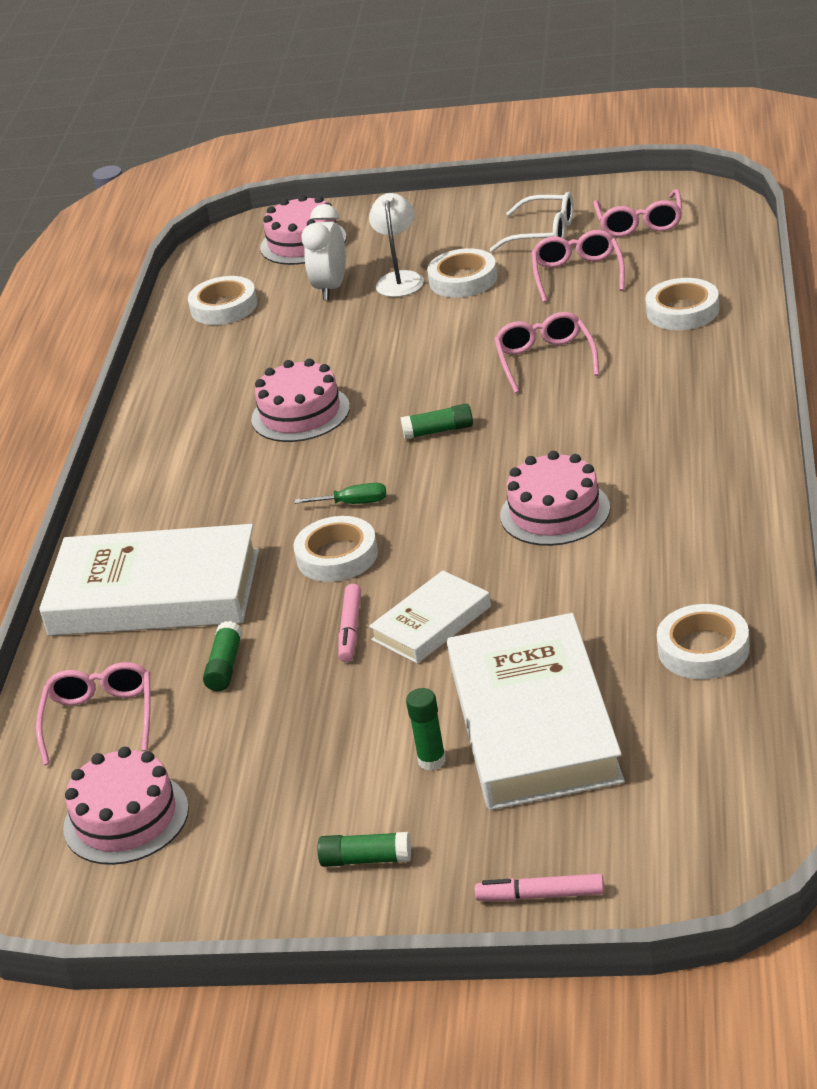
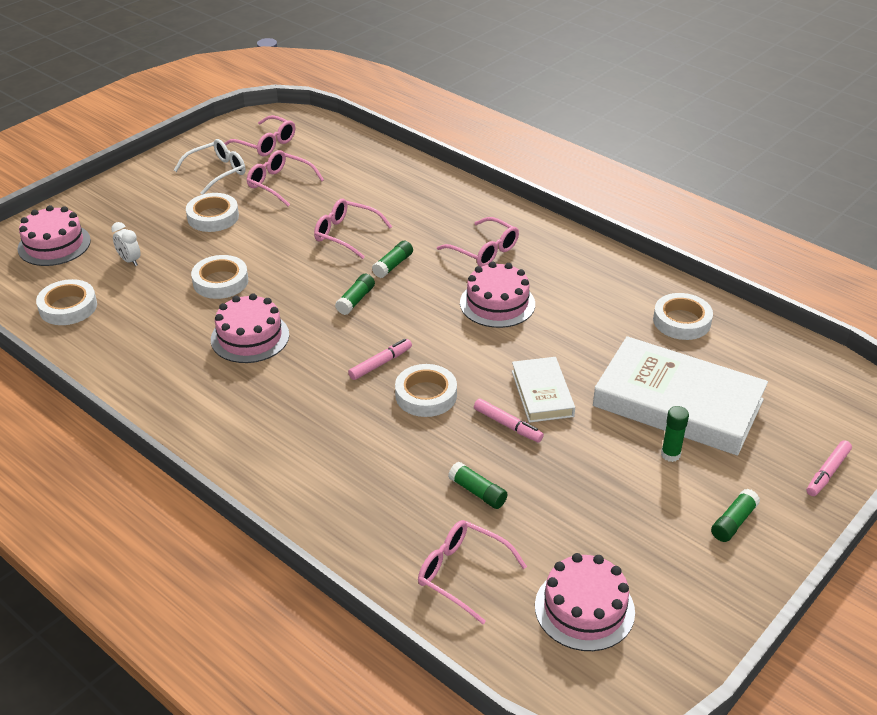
camera: 60 degrees left, 5 degrees up
(154, 593) = (355, 486): white book -> none
(331, 288) = (129, 261): white clock -> white clock, size x0.62
(354, 503) = (380, 363): green screwdriver -> pink marker
(400, 279) = (169, 235): white lamp -> none
(531, 416) = (393, 265): none -> green glue stick
(644, 451) = (484, 250): none -> pink glasses
(682, 311) = (374, 176): white tape -> white tape (220, 281)

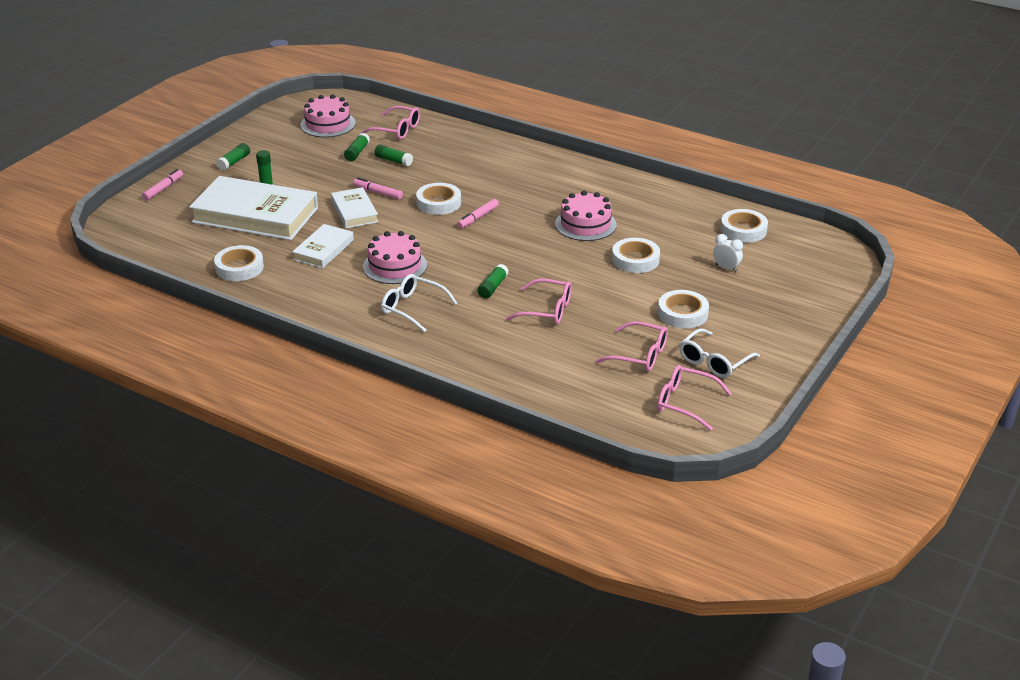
camera: 170 degrees right, 5 degrees down
(54, 244) = (805, 274): pink cake -> none
(355, 300) = (514, 257): green glue stick -> green glue stick (357, 152)
(484, 250) = (412, 308): pink glasses -> white glasses
(582, 335) = (323, 250): none -> white book

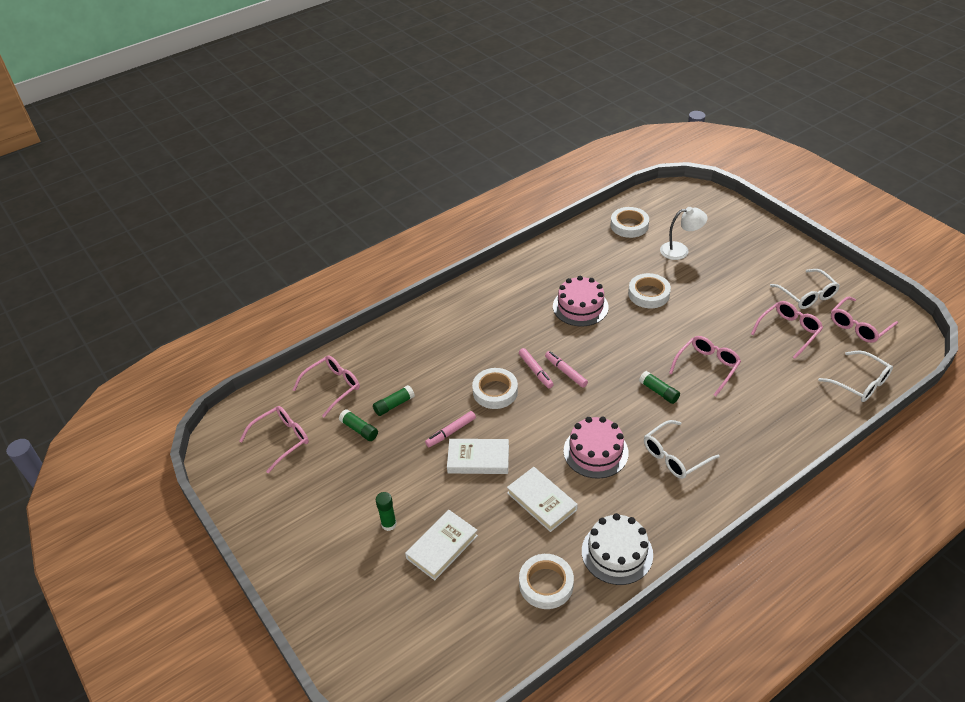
camera: 65 degrees left, 10 degrees up
(163, 188) = (332, 629): pink marker -> pink marker (565, 372)
(234, 162) = (311, 543): green glue stick -> none
(255, 215) = (442, 547): white book -> white book, size x0.52
(286, 295) = (617, 553): none -> white cake
(328, 124) = (281, 440): pink cake -> pink glasses
(587, 411) = (860, 383): none -> white glasses
(682, 313) = (737, 292): white tape -> none
(726, 268) = (680, 250): white clock -> white lamp

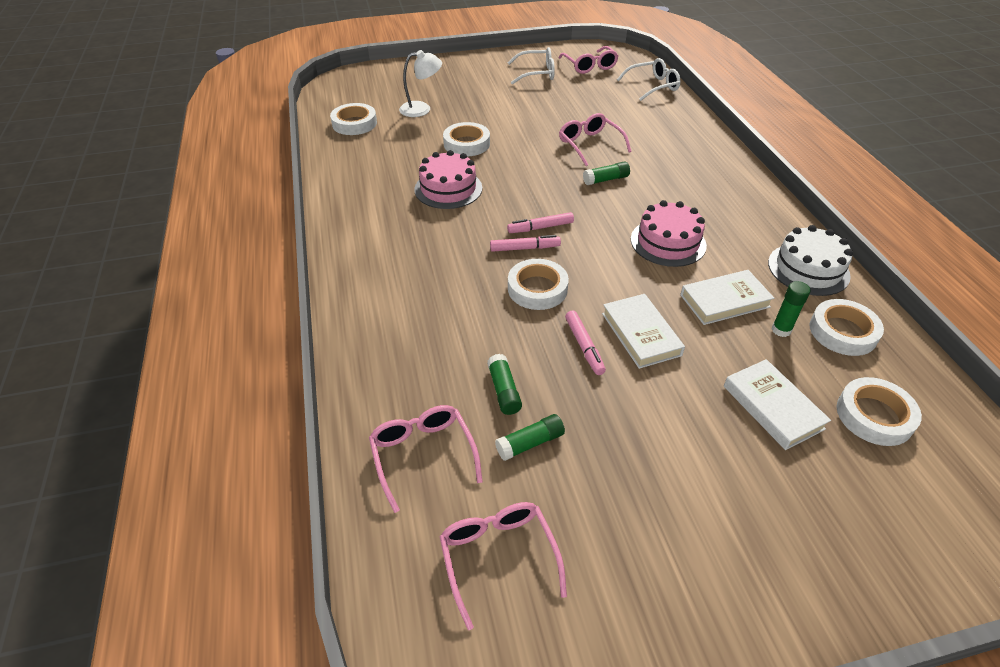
camera: 70 degrees left, 0 degrees up
(389, 524) = (721, 454): green glue stick -> green glue stick (781, 330)
(461, 610) = (874, 416): none -> white tape
(478, 459) = (641, 334): white book -> white book turned 45 degrees counterclockwise
(674, 456) = (694, 197): white glasses -> none
(680, 250) = (422, 109): white lamp -> white lamp turned 60 degrees clockwise
(789, 331) = (573, 94): pink glasses -> none

